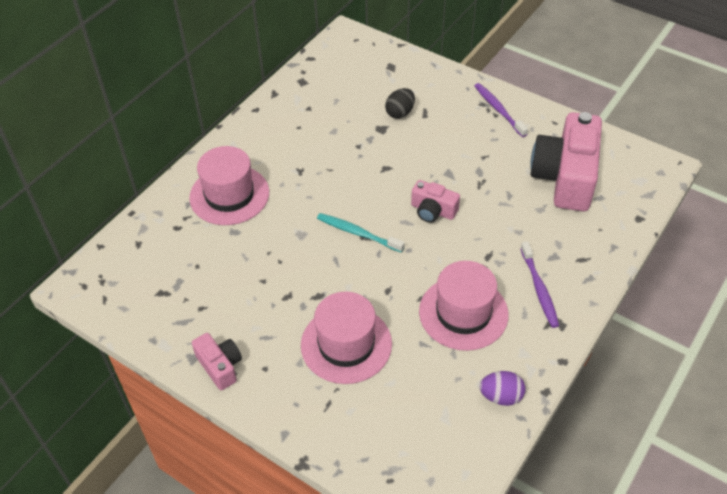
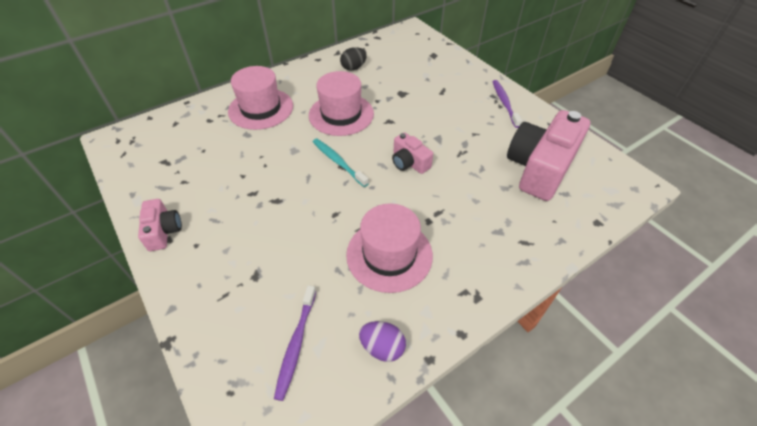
camera: 20 degrees right, 0 degrees up
(346, 344) = (273, 248): pink hat -> pink hat (341, 114)
(400, 113) = (423, 86): black egg -> black egg (353, 68)
(539, 289) = (471, 256): purple toothbrush -> purple toothbrush (296, 344)

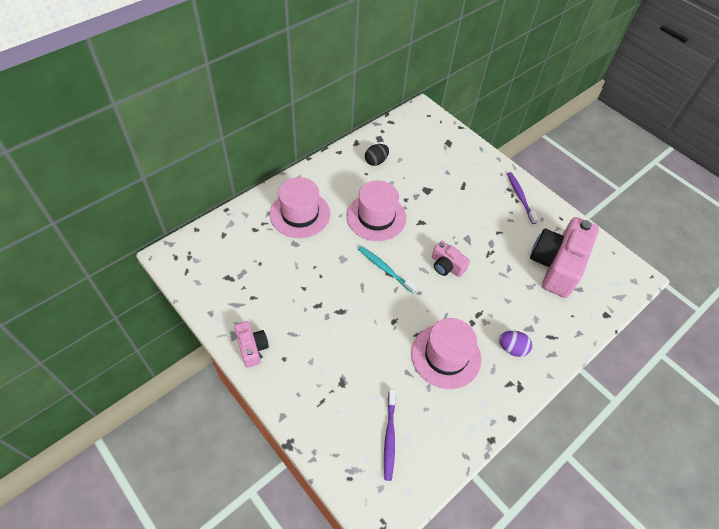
camera: 10 degrees left, 5 degrees up
(382, 347) = (455, 434): purple egg -> purple egg (512, 348)

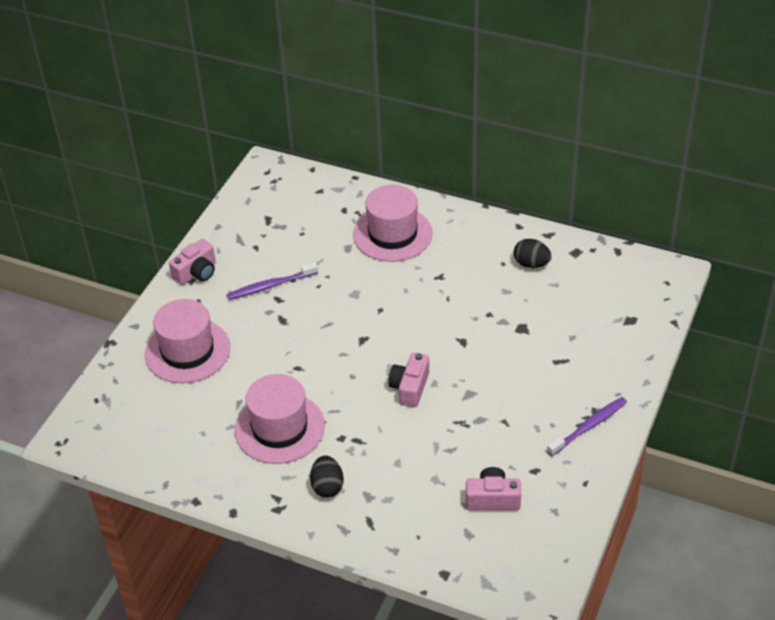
camera: 70 degrees right, 10 degrees down
(376, 217) = (438, 298): pink hat -> pink hat (187, 351)
(385, 269) = (365, 334): turquoise toothbrush -> none
(389, 437) = (154, 414): purple toothbrush -> purple toothbrush (270, 286)
(512, 348) = (327, 486): purple egg -> black egg
(557, 265) = (492, 499): pink camera -> pink camera, size x0.49

